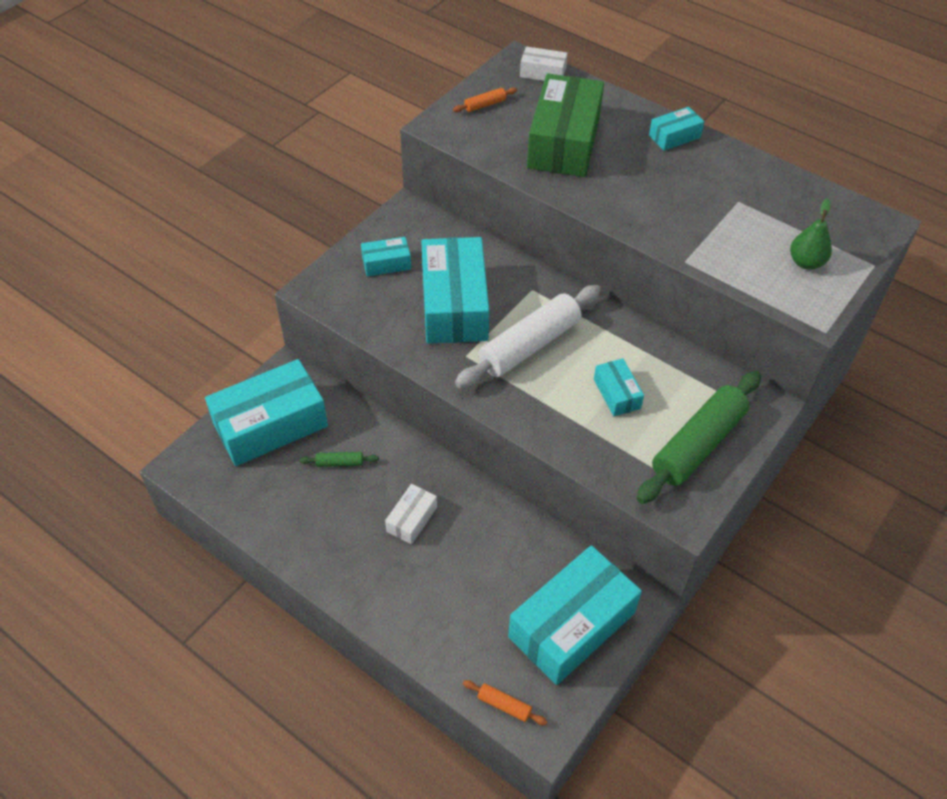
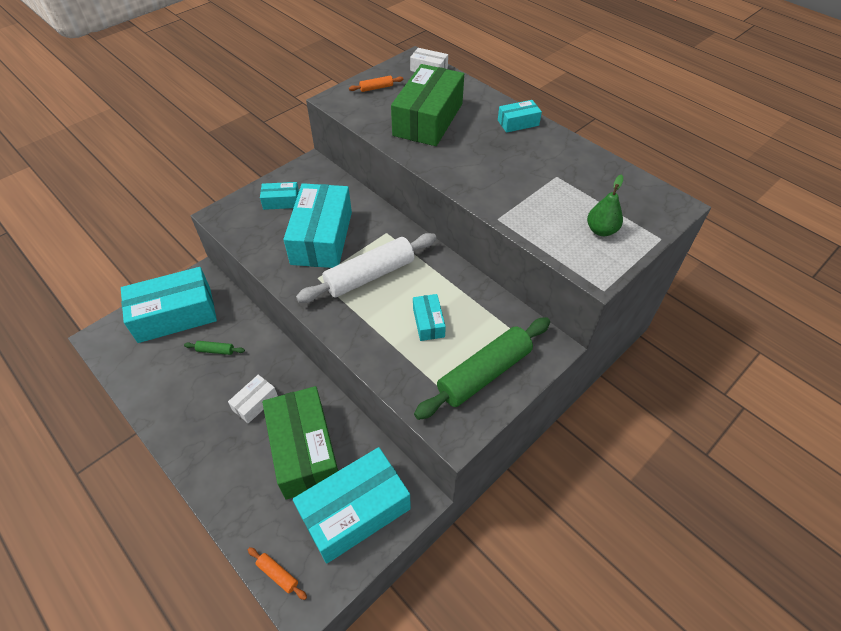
camera: 10 degrees right, 0 degrees up
(490, 565) = (304, 450): none -> green box

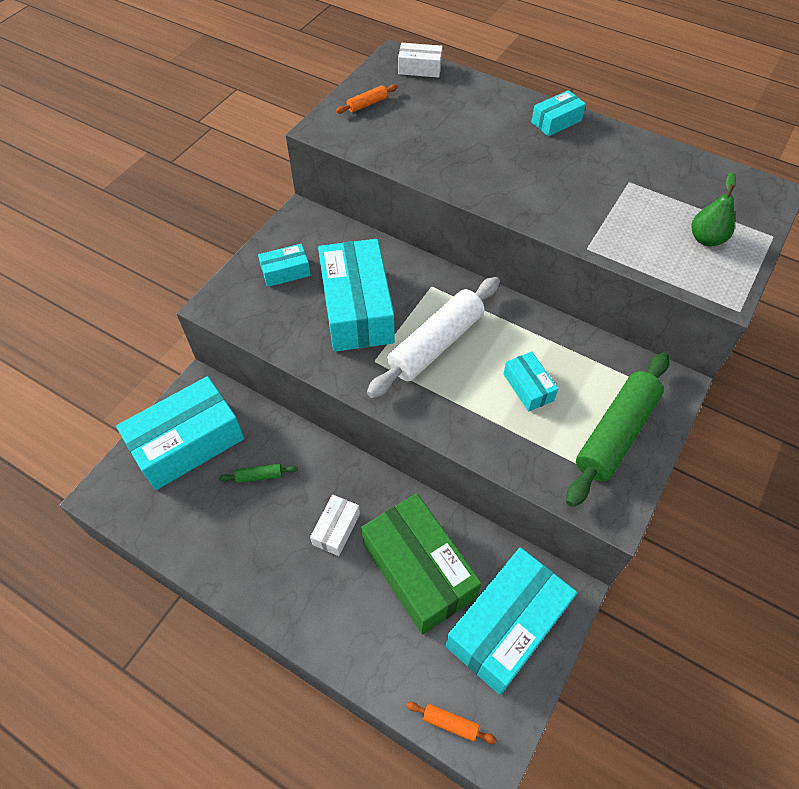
camera: 15 degrees left, 5 degrees up
(428, 119) = (449, 135): green box -> none

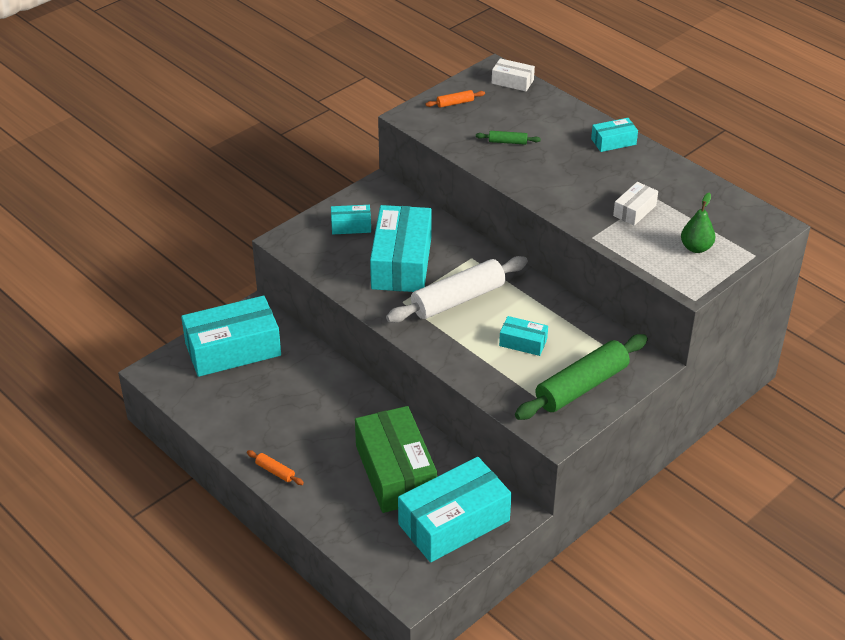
camera: 15 degrees right, 15 degrees down
(259, 476) = (285, 384): green rolling pin -> green rolling pin (507, 142)
(336, 529) = (337, 431): white box -> white box (634, 210)
(450, 723) = (383, 571): orange rolling pin -> orange rolling pin (275, 471)
(528, 387) = (523, 342): turquoise box -> turquoise box turned 60 degrees counterclockwise

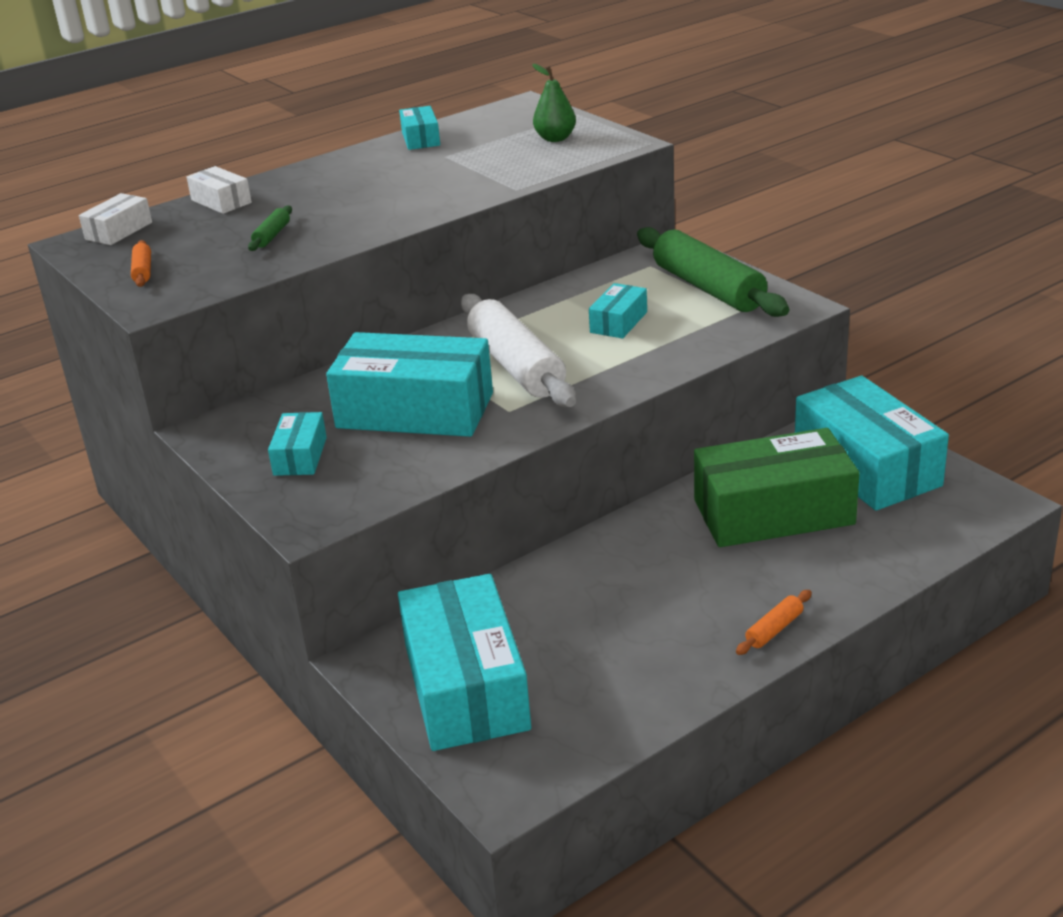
camera: 80 degrees left, 10 degrees down
(613, 142) = (313, 173): turquoise box -> turquoise box (421, 139)
(634, 210) = (469, 166): white box -> white box (221, 201)

